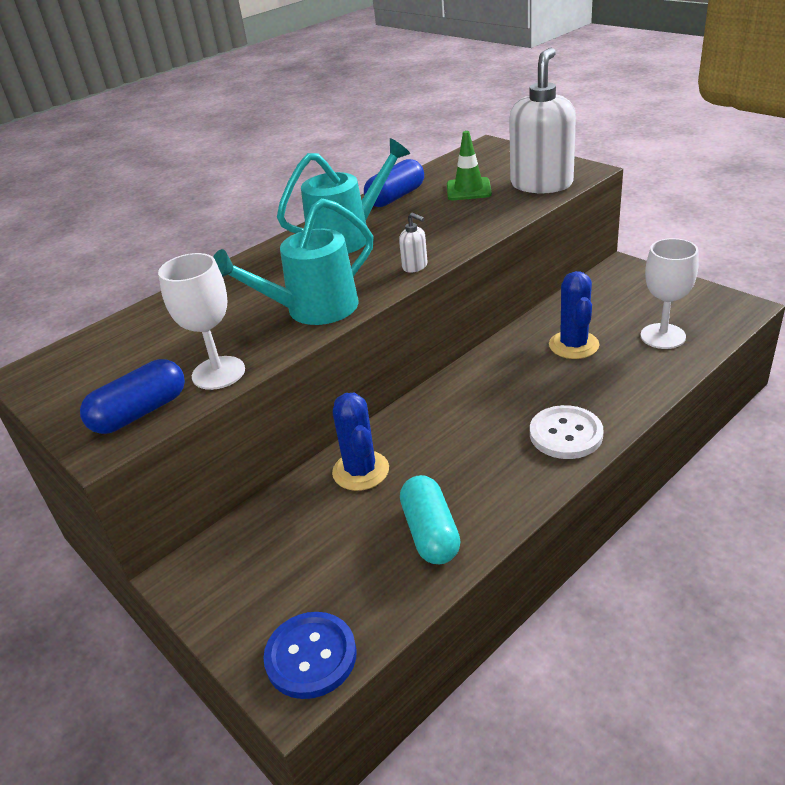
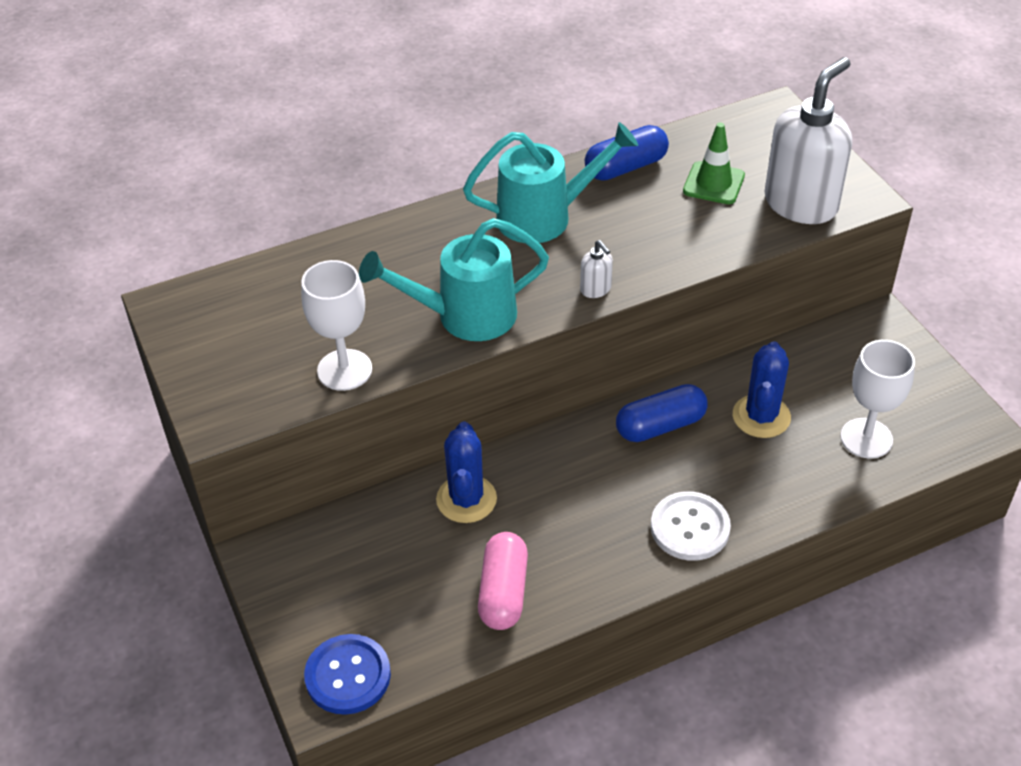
camera: 15 degrees right, 10 degrees up
(140, 412) = (258, 394): blue capsule -> blue capsule (660, 426)
(430, 533) = (503, 592): turquoise capsule -> pink capsule

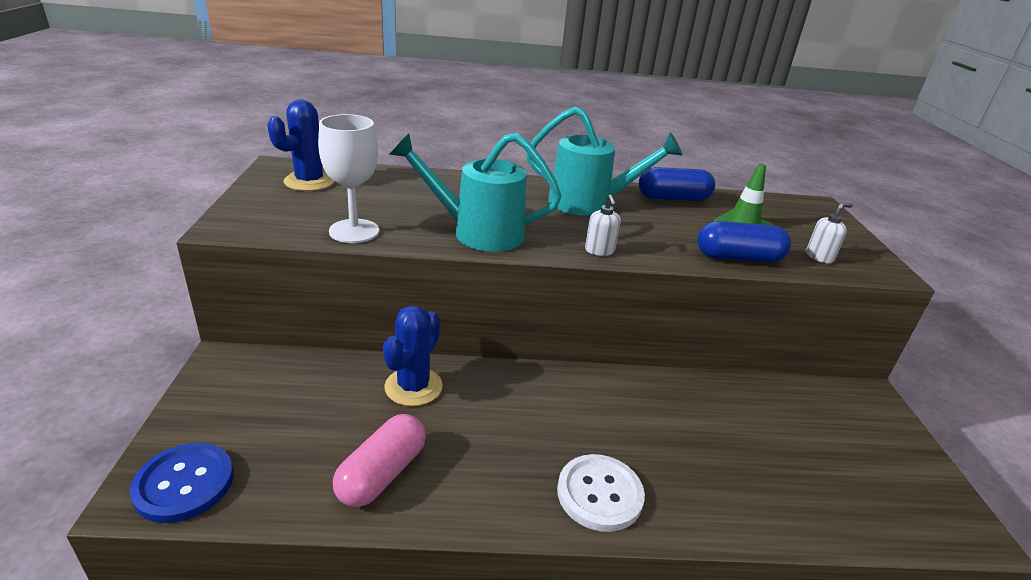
camera: 20 degrees right, 15 degrees down
(660, 426) = (619, 398): blue capsule -> blue capsule (738, 258)
(761, 416) = (720, 426): blue cactus -> blue cactus (309, 181)
(801, 204) = (819, 257): white soap dispenser -> white soap dispenser, size x0.41
(866, 438) = (827, 487): white goblet -> none

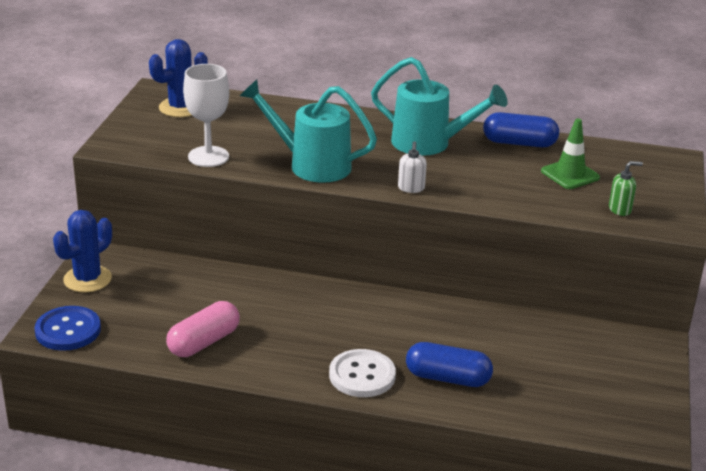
camera: 15 degrees right, 0 degrees up
(413, 387) = (243, 289): blue cactus -> blue cactus (87, 279)
(738, 258) = (537, 204): blue capsule -> blue capsule (447, 378)
(819, 257) = (620, 209): white soap dispenser -> green soap dispenser

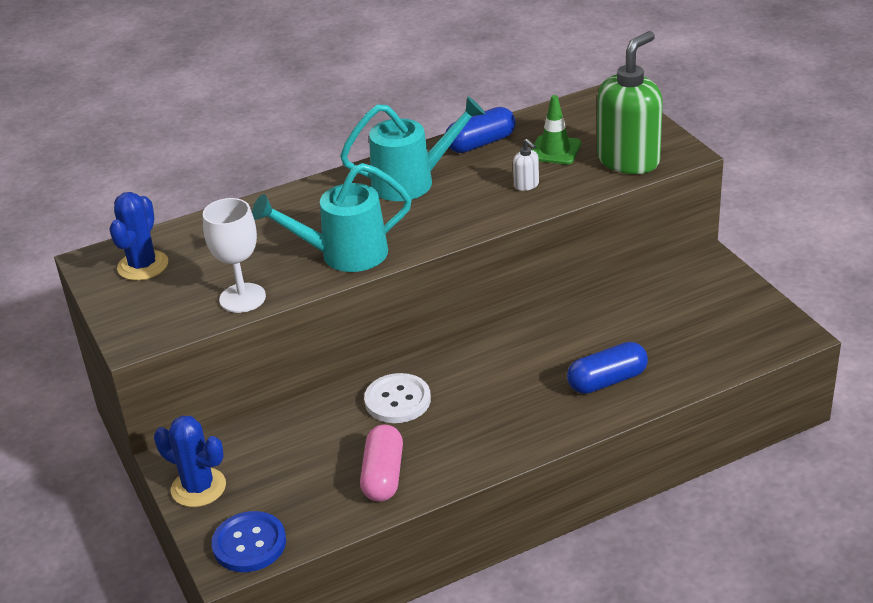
camera: 35 degrees left, 5 degrees up
(87, 279) = (198, 487): blue cactus -> blue cactus turned 60 degrees counterclockwise
(362, 375) = (544, 420): white button -> white button (397, 400)
(411, 188) = (455, 230): white soap dispenser -> white soap dispenser (526, 185)
(620, 209) = (628, 160): green soap dispenser -> green soap dispenser, size x2.46

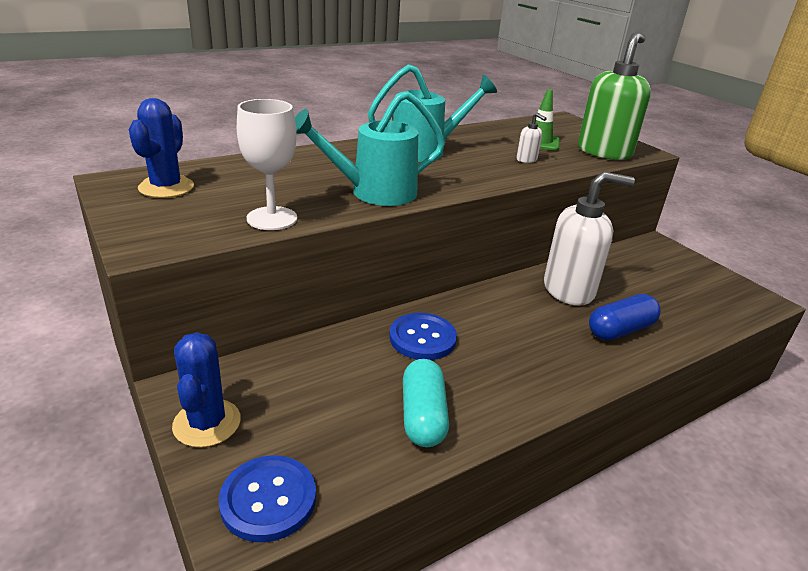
camera: 10 degrees left, 5 degrees down
(198, 487) = (207, 423): blue cactus -> blue cactus turned 60 degrees clockwise
(383, 475) = (423, 416): pink capsule -> turquoise capsule
(397, 400) = (422, 338): white button -> blue button
(481, 143) = (475, 134): blue capsule -> none
(571, 334) = (569, 290): none -> white soap dispenser

